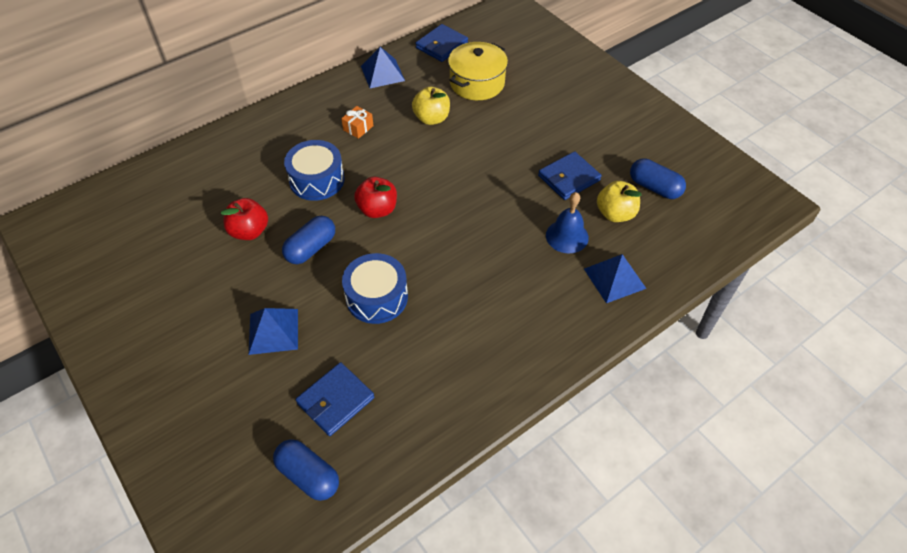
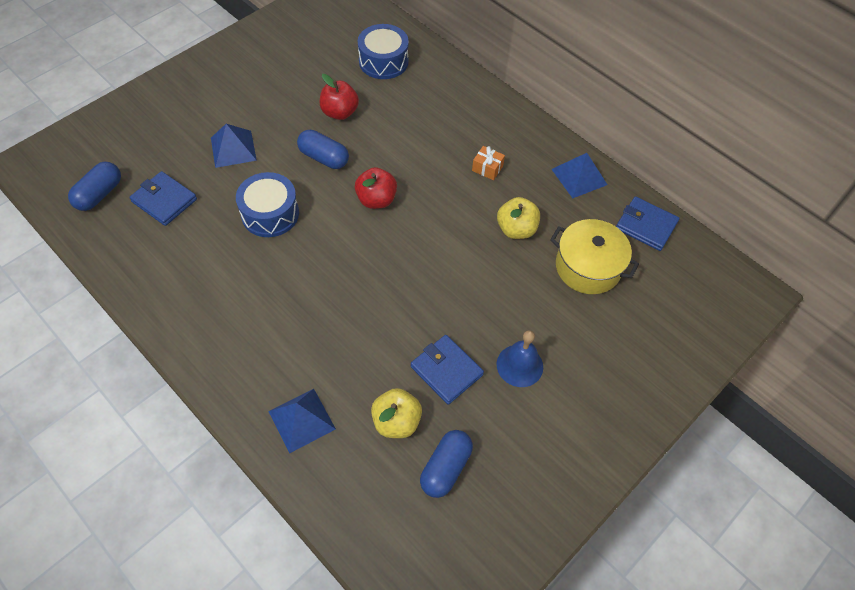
camera: 80 degrees right, 5 degrees up
(317, 180) = (409, 148): blue drum -> blue drum (383, 61)
(567, 236) = (357, 371): blue bell -> blue bell (519, 365)

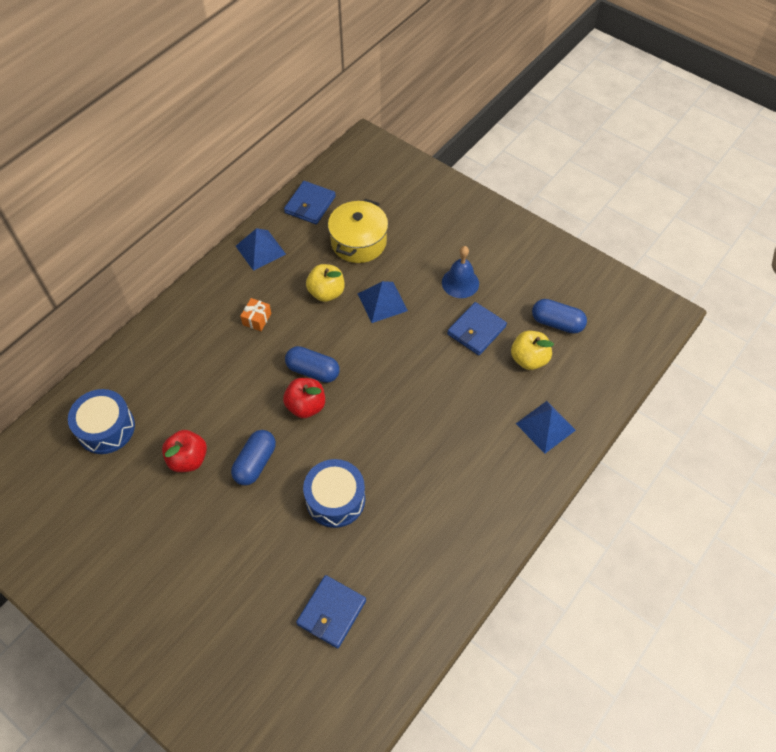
camera: 95 degrees left, 0 degrees up
(99, 194) = (331, 690): blue capsule -> blue capsule (313, 371)
(233, 149) = (249, 558): blue pyramid -> blue pyramid (382, 302)

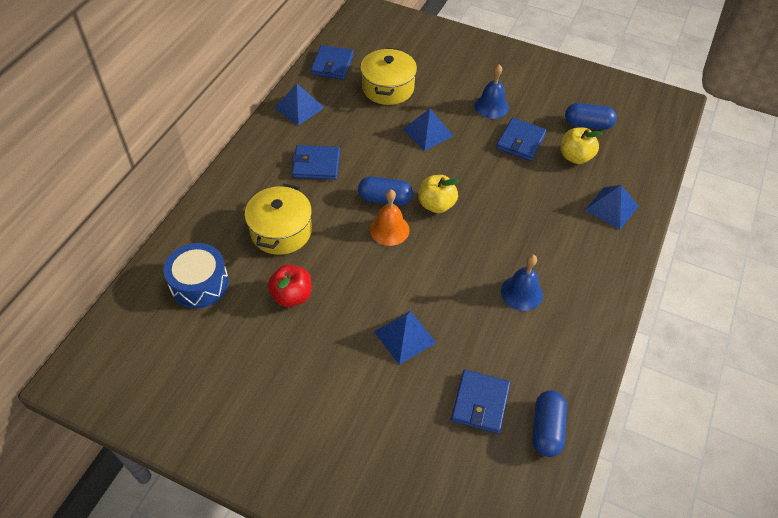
camera: 15 degrees left, 5 degrees down
(199, 387) = (281, 231): none -> yellow pot
(255, 463) = (359, 287): blue capsule -> blue capsule (546, 429)
(257, 319) = (316, 165): orange gift -> blue wallet
(282, 526) = (405, 336): none -> blue pyramid
(306, 406) = (389, 229): red apple -> orange bell
(326, 292) = (373, 133): yellow apple -> yellow apple (436, 205)
(335, 499) = (446, 303): blue drum -> none
(415, 503) = (521, 292): none -> blue bell

